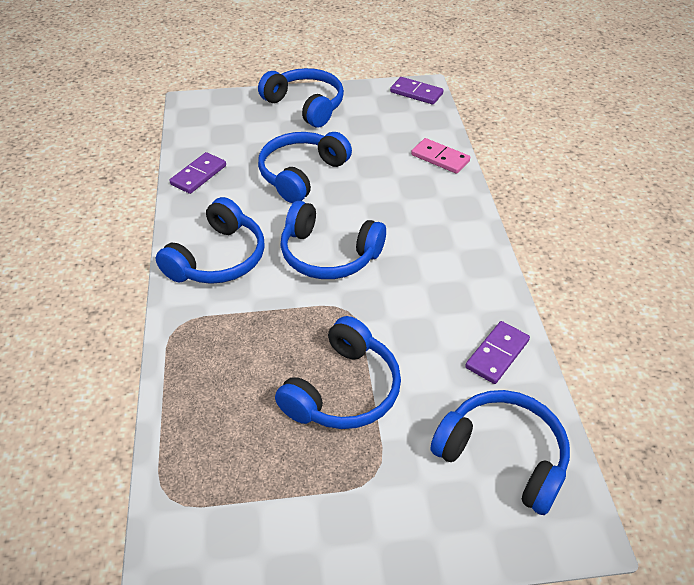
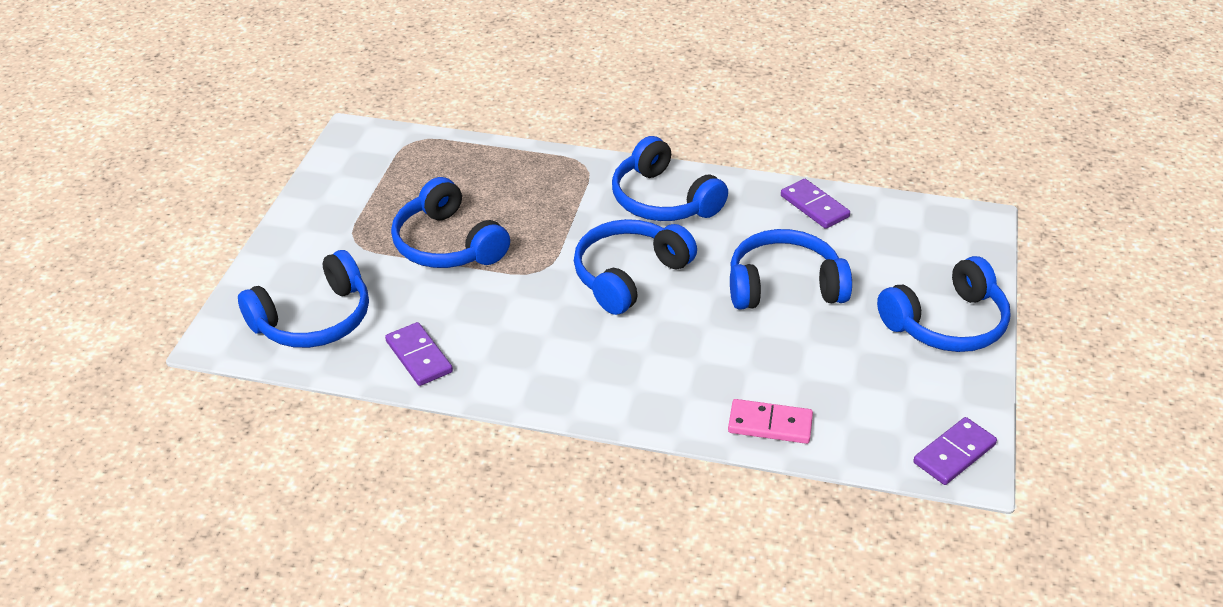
camera: 110 degrees right, 5 degrees down
(302, 174) = (784, 286): blue headphones -> blue headphones turned 60 degrees counterclockwise
(440, 158) = (770, 424): pink domino -> pink domino turned 45 degrees clockwise

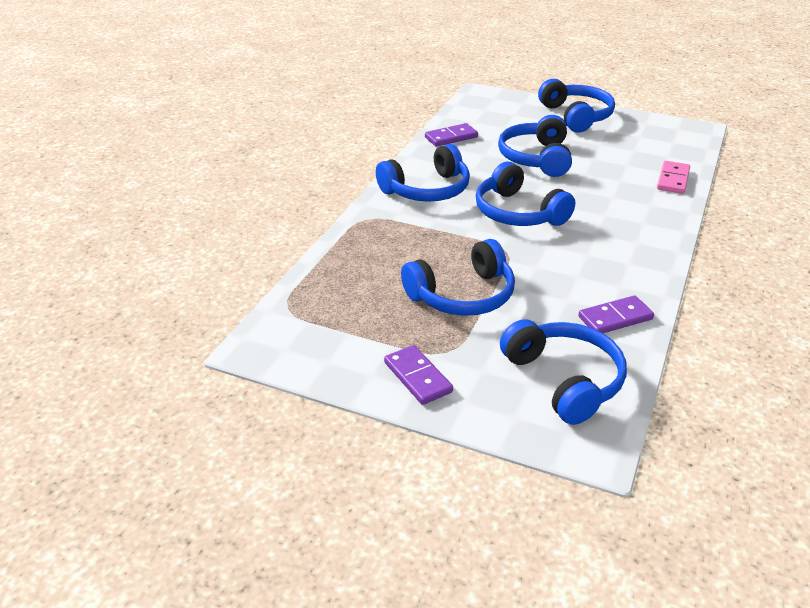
camera: 80 degrees left, 5 degrees down
(954, 454) = (688, 131): purple domino -> purple domino (418, 377)

